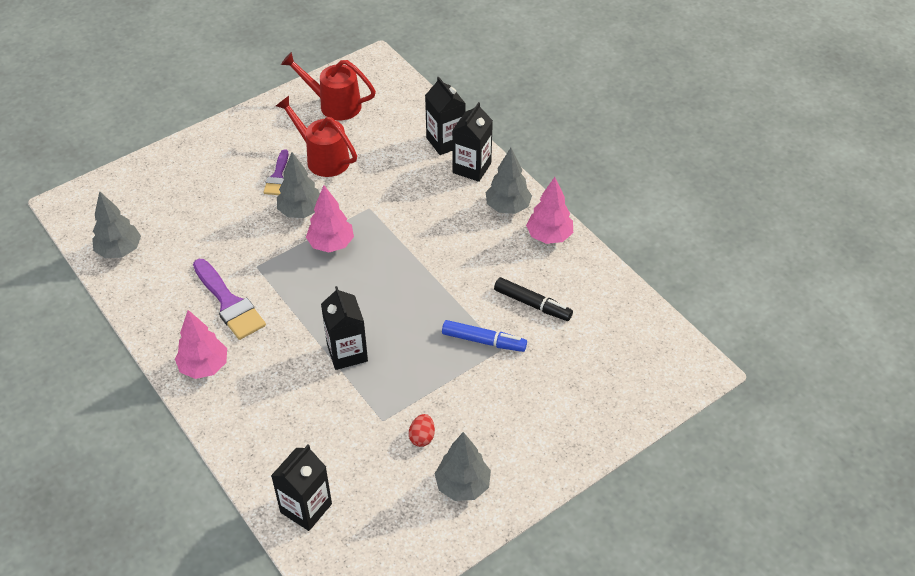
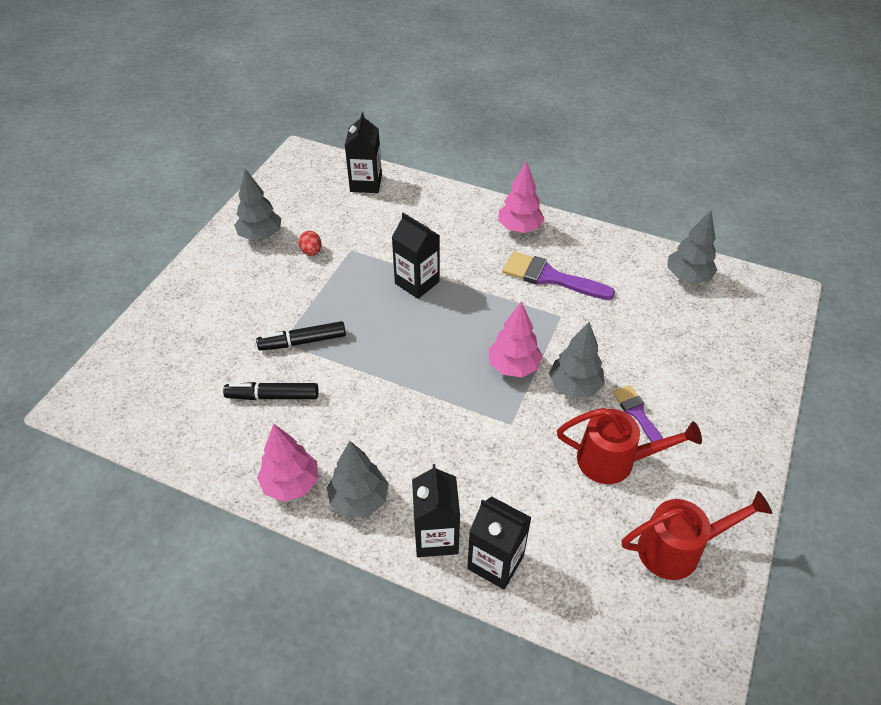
camera: 150 degrees right, 0 degrees up
(484, 341) = (302, 341): blue marker -> black marker

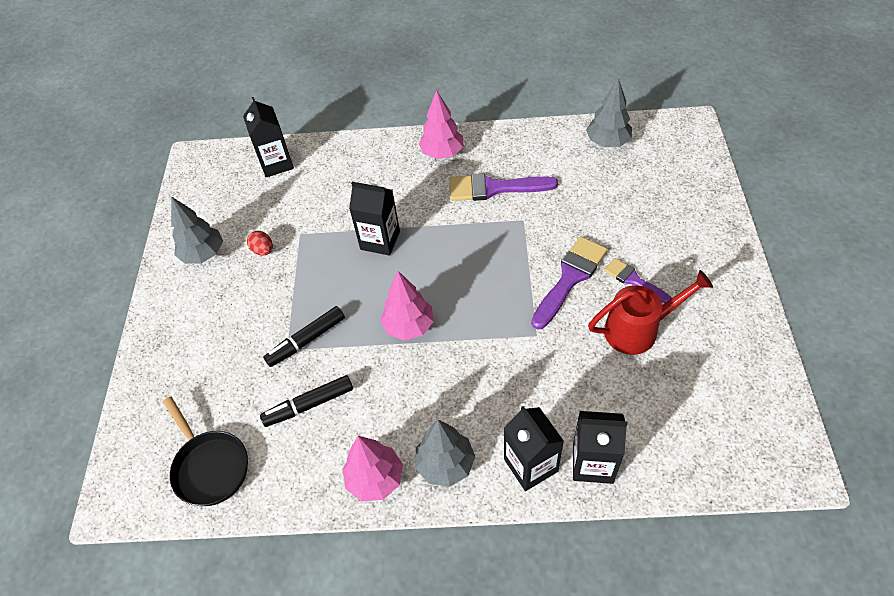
camera: 20 degrees left, 5 degrees up
(163, 411) = (210, 466): none -> black pan
(513, 366) = (509, 282): pink tree -> pink tree (409, 326)
(574, 386) = (570, 278): grey tree -> purple brush
(678, 549) = (728, 381): red watering can -> none

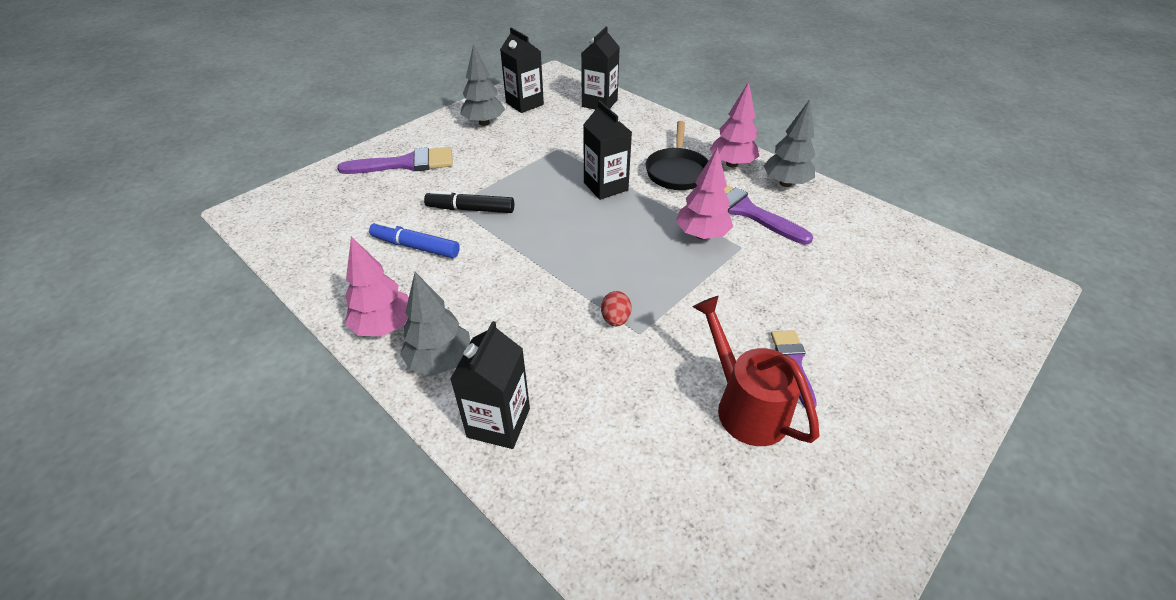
camera: 40 degrees right, 10 degrees down
(210, 466) = (314, 234): black pan -> black pan (677, 171)
(263, 250) = (521, 143): red egg -> red egg (615, 319)
(309, 405) = (415, 246): black marker -> blue marker
(409, 326) = (549, 251): pink tree -> pink tree (701, 235)
(570, 278) = (729, 316): purple brush -> purple brush (406, 164)
(592, 463) = (550, 472): black carton -> black carton (524, 103)
(607, 142) = (906, 244): grey tree -> grey tree (785, 183)
(639, 329) = (745, 405): red watering can -> red watering can turned 150 degrees counterclockwise

